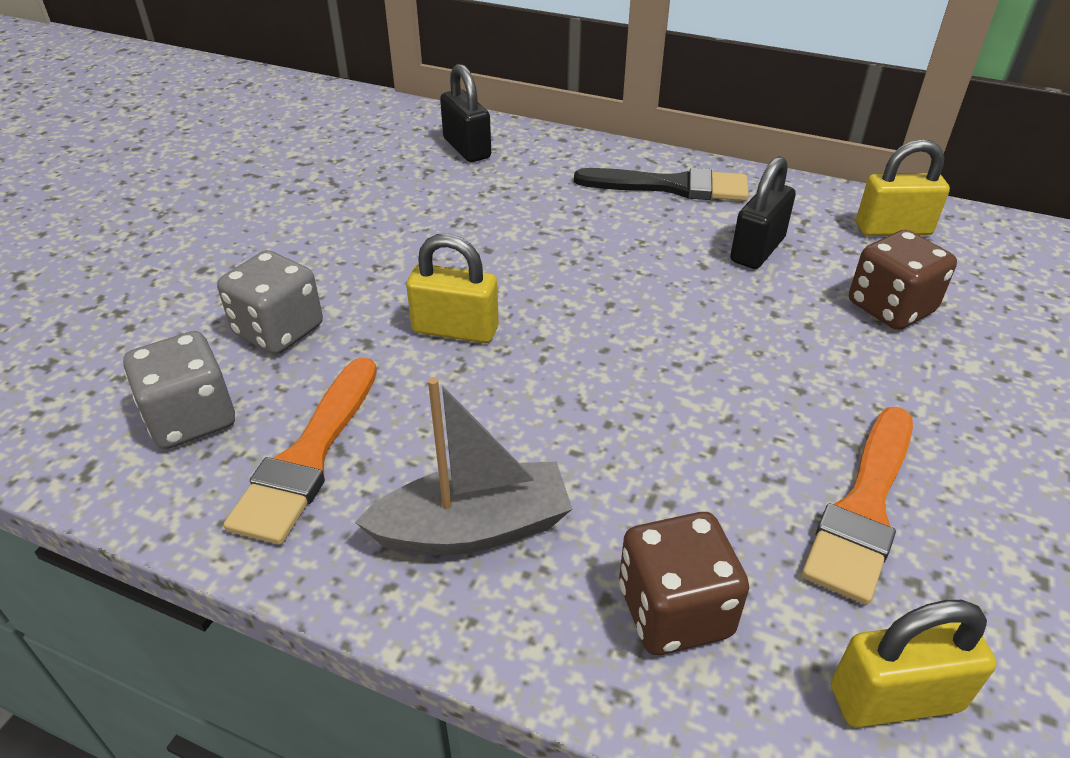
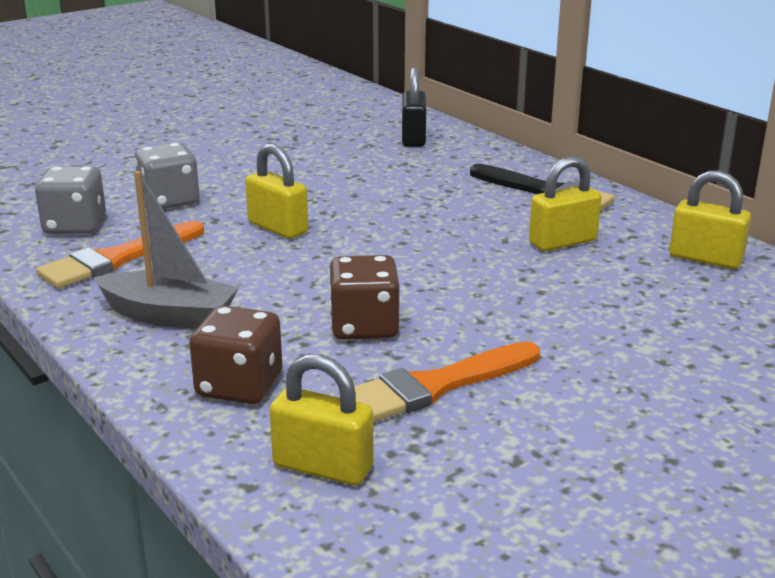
camera: 30 degrees right, 15 degrees down
(757, 250) = (562, 242): black padlock -> yellow padlock
(890, 307) = (627, 299): brown dice -> brown dice (364, 326)

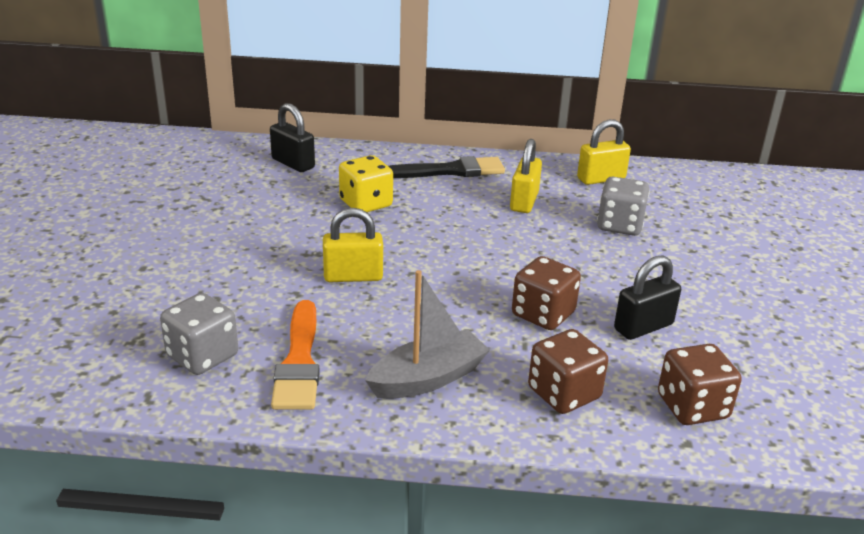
camera: 50 degrees left, 5 degrees up
(169, 201) = (229, 296): grey dice -> grey dice (619, 225)
(323, 467) = (692, 407): yellow padlock -> brown dice
(407, 186) = (366, 203): none -> yellow dice
(435, 386) = (643, 327): orange brush -> black padlock

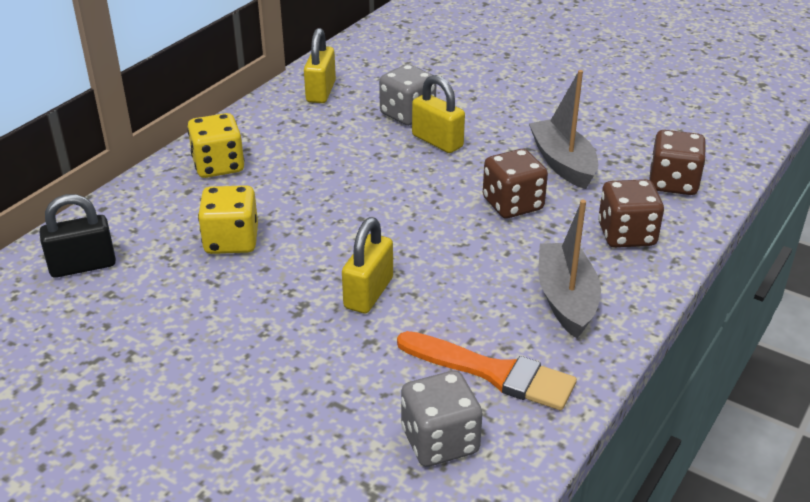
camera: 60 degrees left, 5 degrees up
(450, 171) = (218, 166): black brush -> yellow dice
(524, 202) = (322, 146): yellow padlock -> yellow padlock (437, 141)
(643, 327) = (563, 163): black padlock -> grey boat

